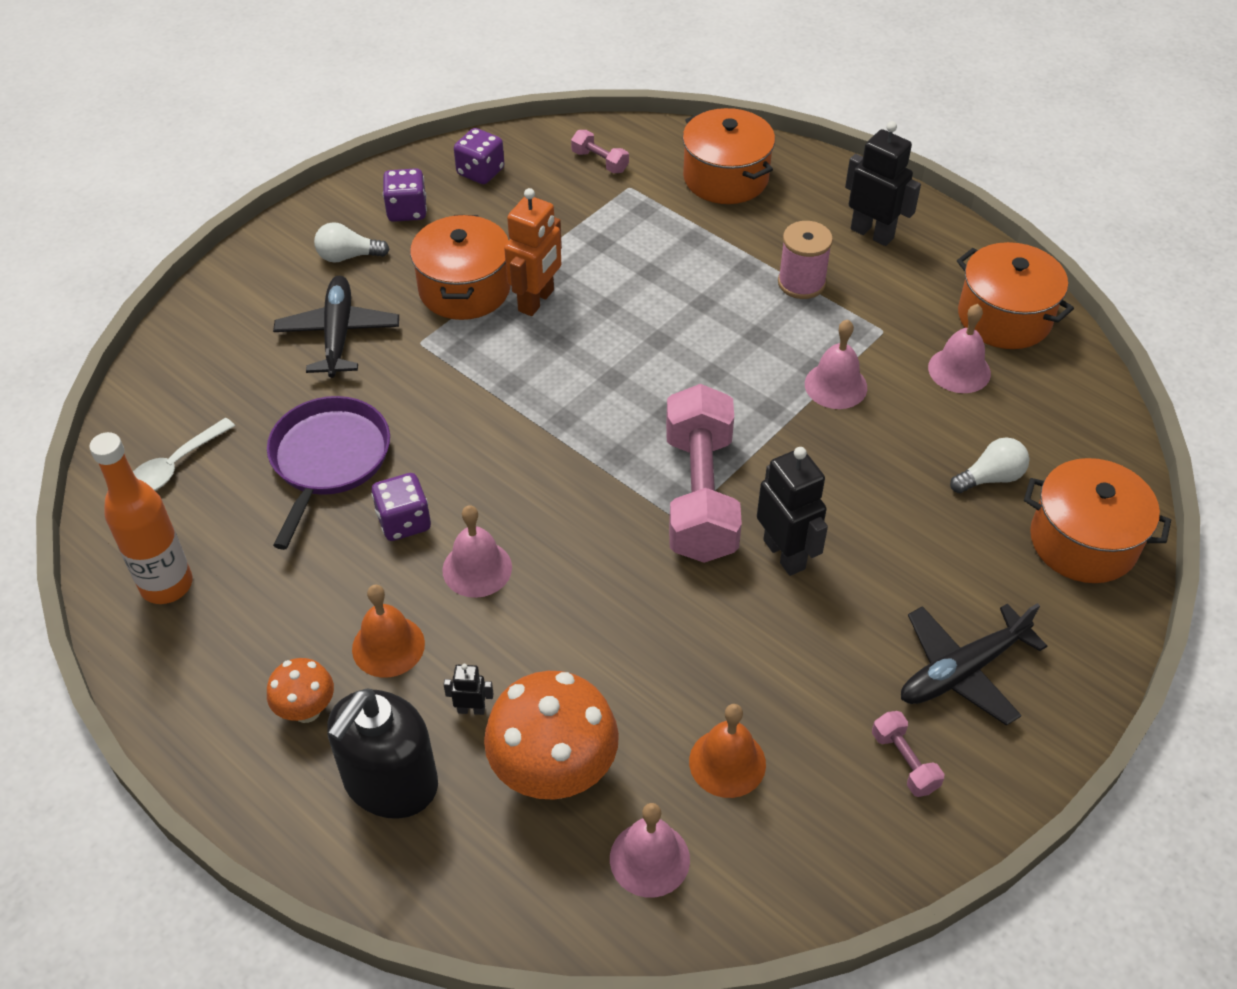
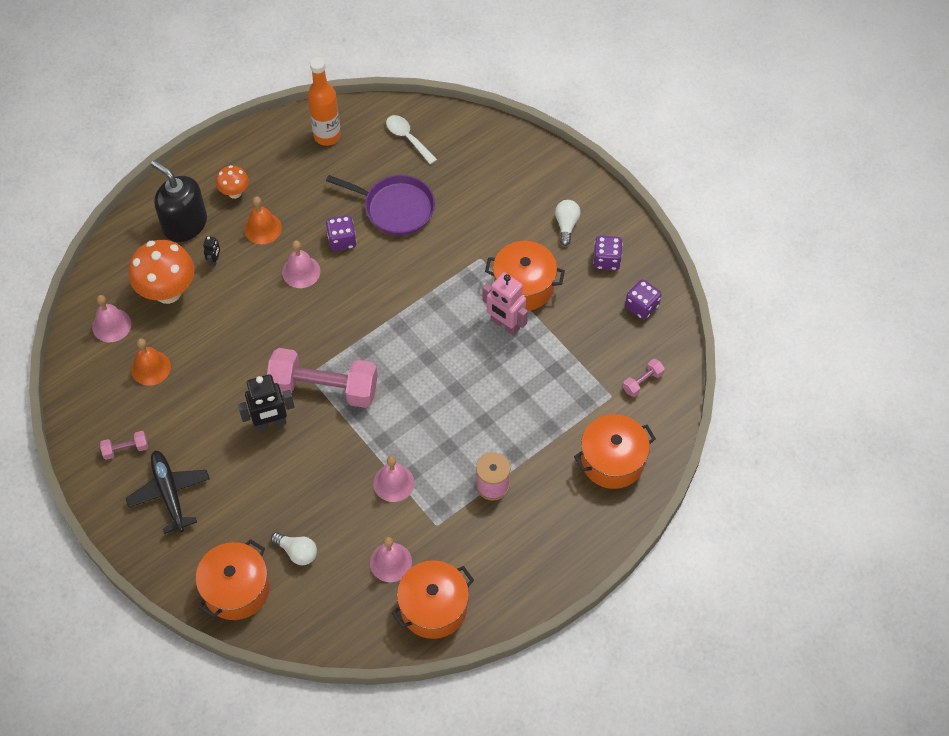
camera: 100 degrees right, 10 degrees up
(338, 334) = (495, 217): black plane -> none
(536, 301) = (505, 325): orange robot -> pink robot
(872, 233) = (535, 544): black robot -> none
(990, 478) = (297, 552): white light bulb -> white light bulb turned 45 degrees counterclockwise

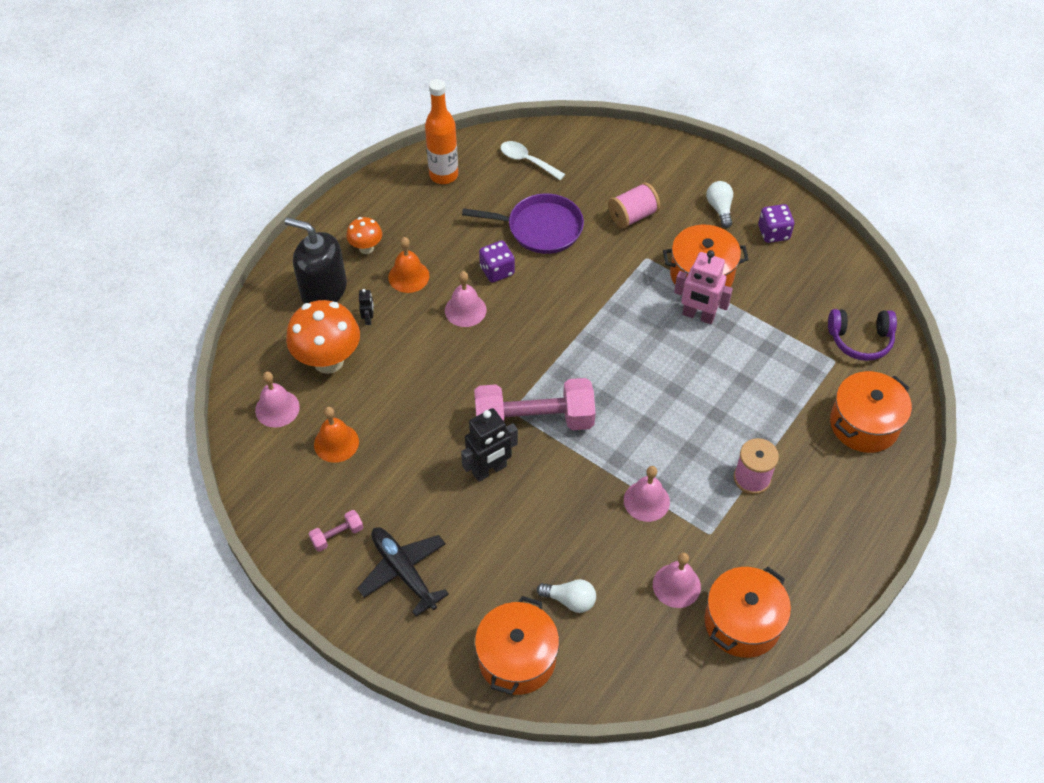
camera: 15 degrees left, 5 degrees down
(483, 214) = (633, 216): none -> pink spool
(641, 306) = (827, 269): purple dice -> none
(642, 382) = (860, 340): pink dumbbell -> purple headphones

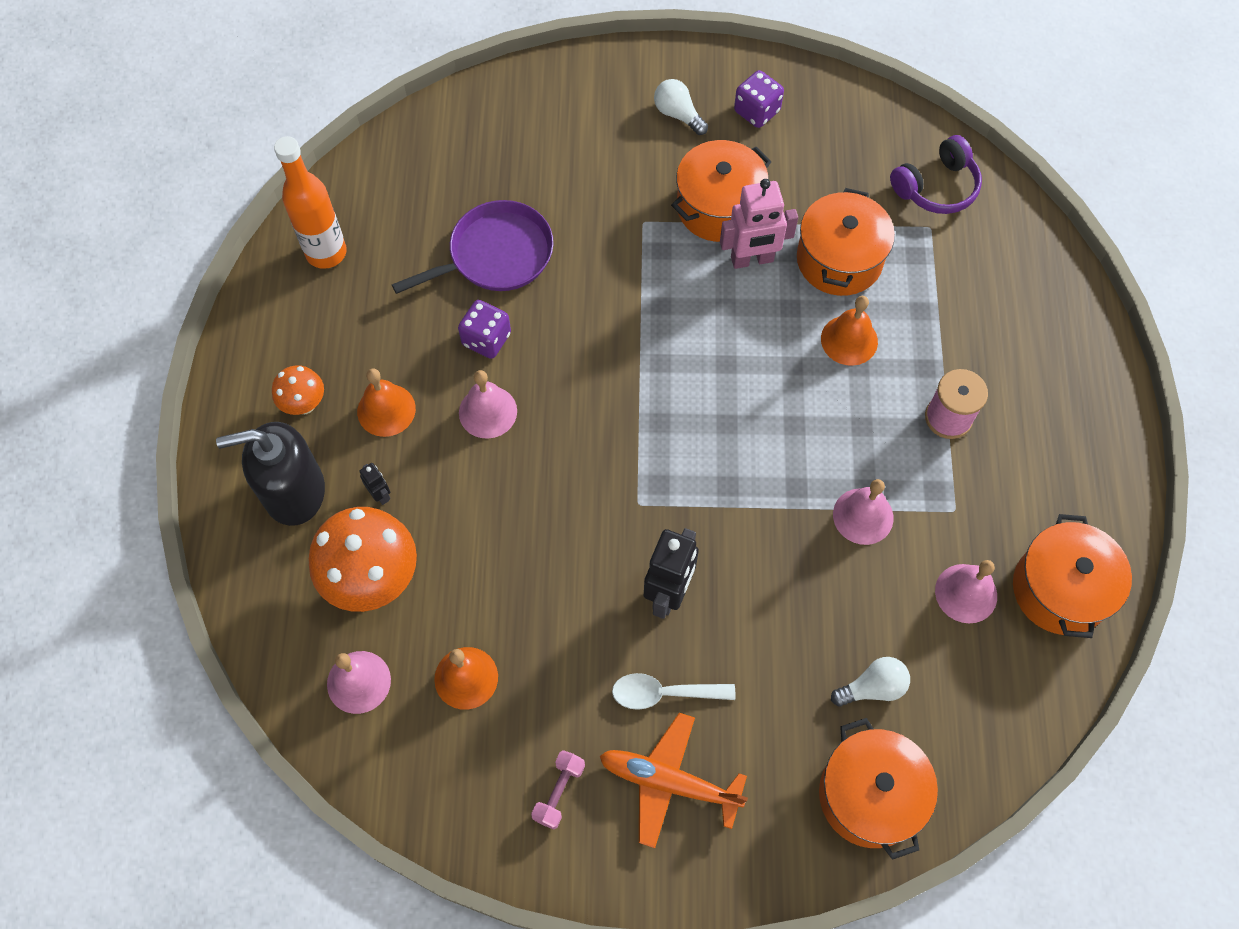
camera: 35 degrees left, 10 degrees up
(404, 572) = (670, 782): black plane -> orange plane
(527, 161) = (414, 177): white spoon -> white spoon (664, 693)
(534, 421) = (671, 500): pink dumbbell -> none
(633, 216) = (589, 178): pink spool -> none
(723, 396) = (849, 340): none -> orange bell
(864, 424) = (1010, 283): orange pot -> orange pot (839, 260)

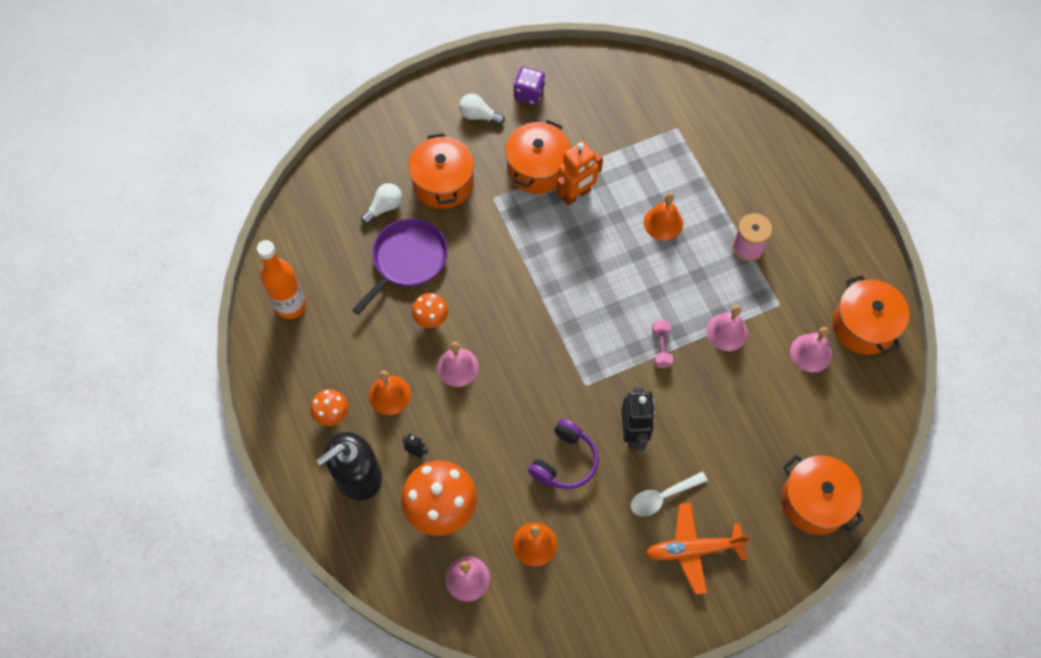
camera: 25 degrees left, 0 degrees up
(486, 339) = (431, 319): purple dice -> orange mushroom
(559, 792) = (629, 587): pink dumbbell -> pink dumbbell (661, 347)
(752, 260) = (576, 195): pink robot -> orange robot
(839, 260) = (631, 172): orange pot -> orange pot (443, 183)
(872, 687) = (784, 435): white light bulb -> white light bulb (384, 207)
(936, 187) = (668, 100): purple headphones -> purple headphones (565, 461)

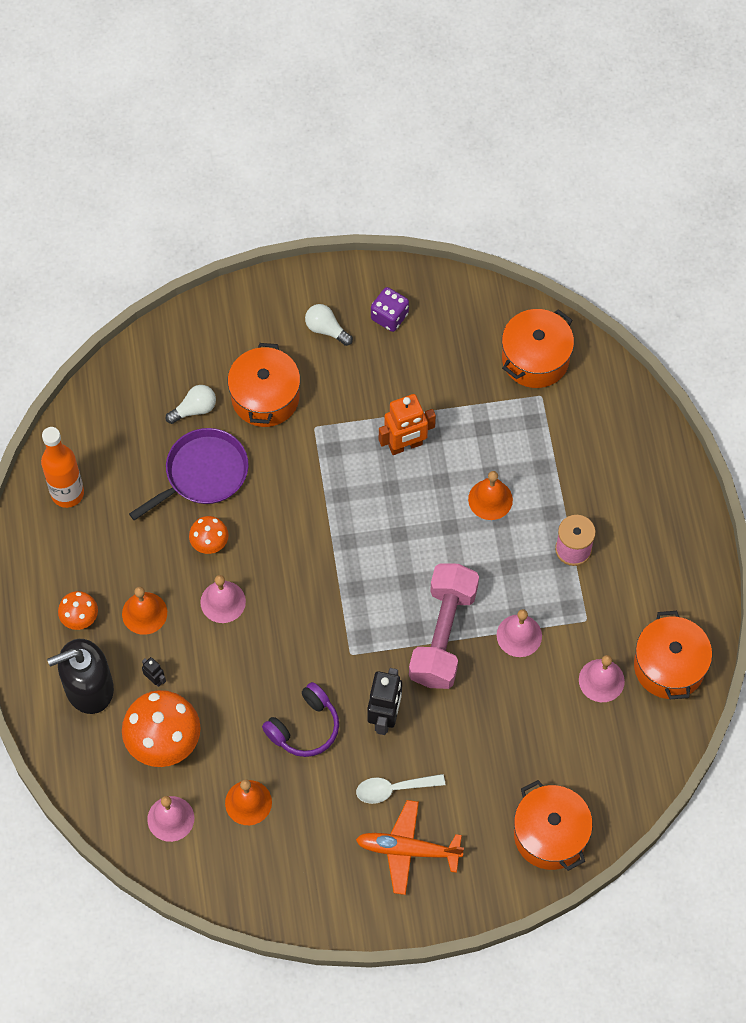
camera: 15 degrees right, 0 degrees up
(537, 168) = (372, 405): orange pot -> orange pot (535, 359)
(661, 347) = (443, 635): pink dumbbell -> pink dumbbell, size x2.39

